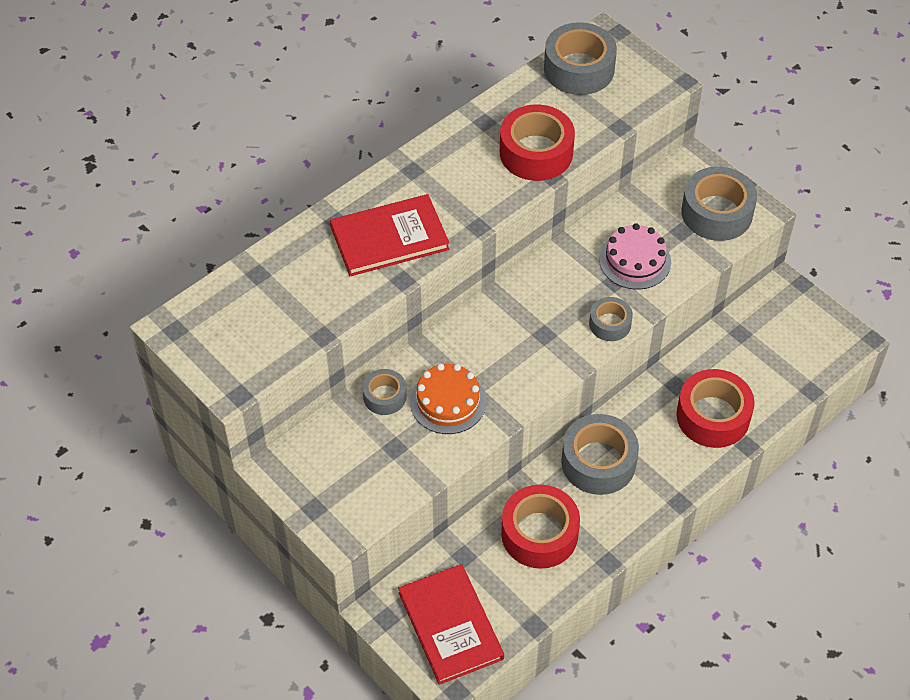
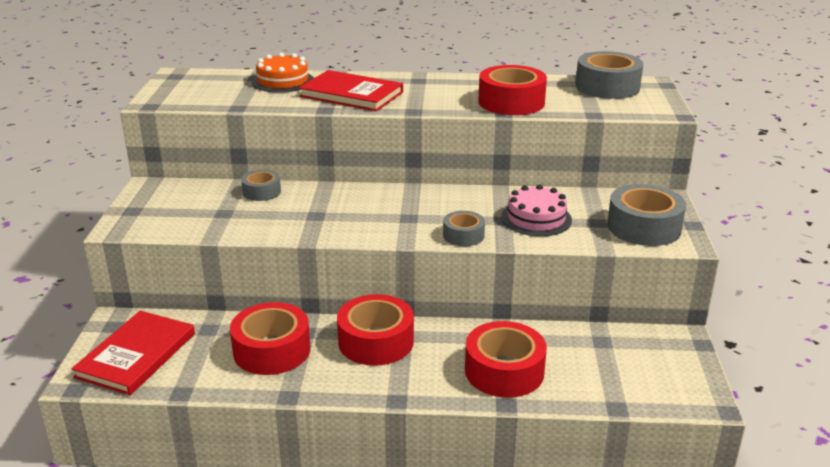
camera: 45 degrees right, 25 degrees down
(448, 401) = (292, 212): orange cake -> orange cake (283, 81)
(598, 462) = (376, 341): grey tape -> red tape

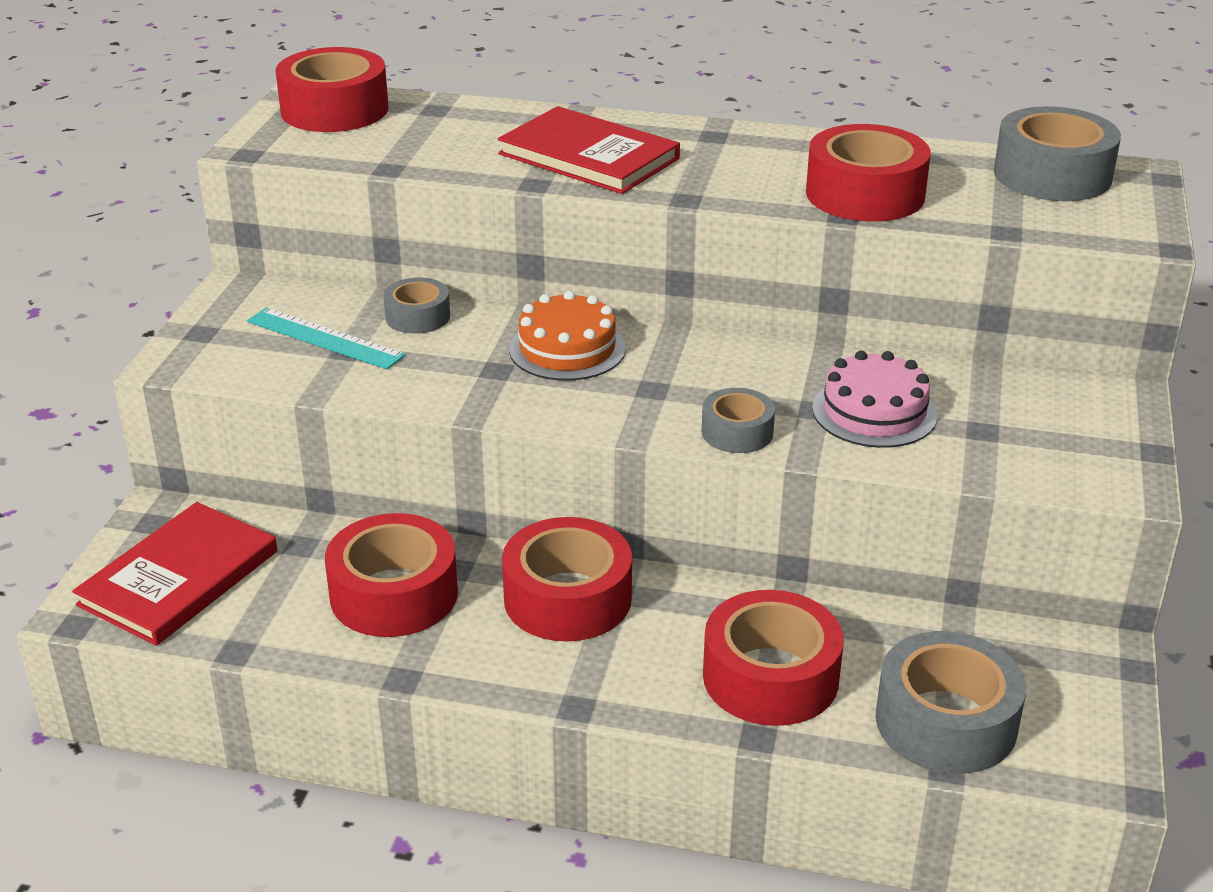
camera: 10 degrees right, 5 degrees up
(196, 81) = (334, 110): none -> red tape
(209, 207) = (324, 338): none -> turquoise ruler
(283, 81) = (479, 120): orange cake -> orange cake (567, 349)
(643, 227) = (1063, 447): grey tape -> grey tape (946, 722)

